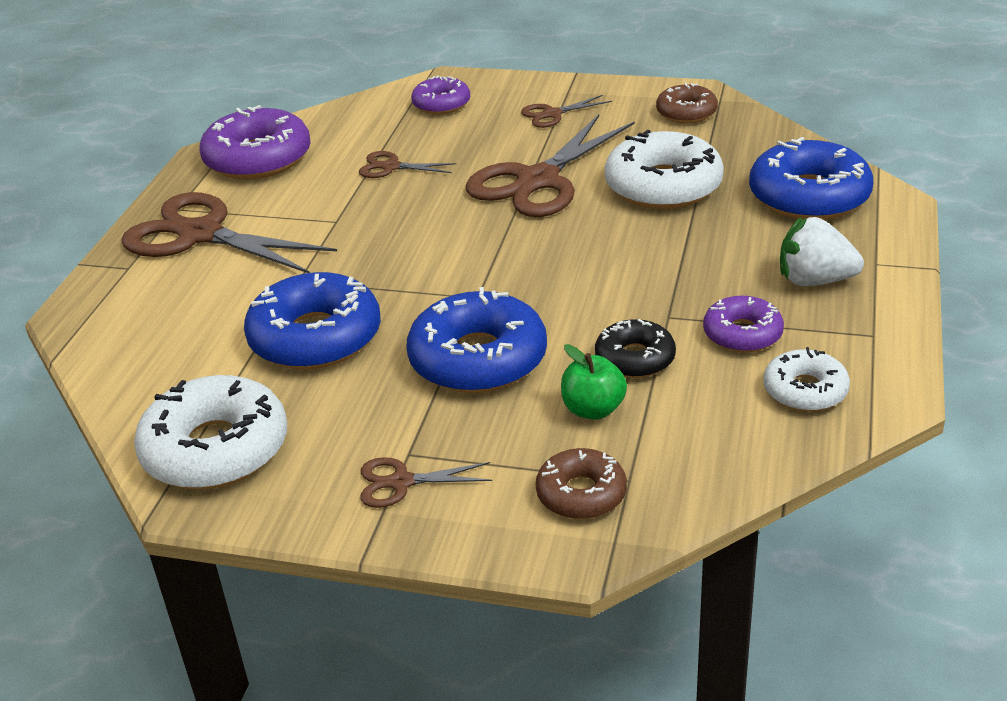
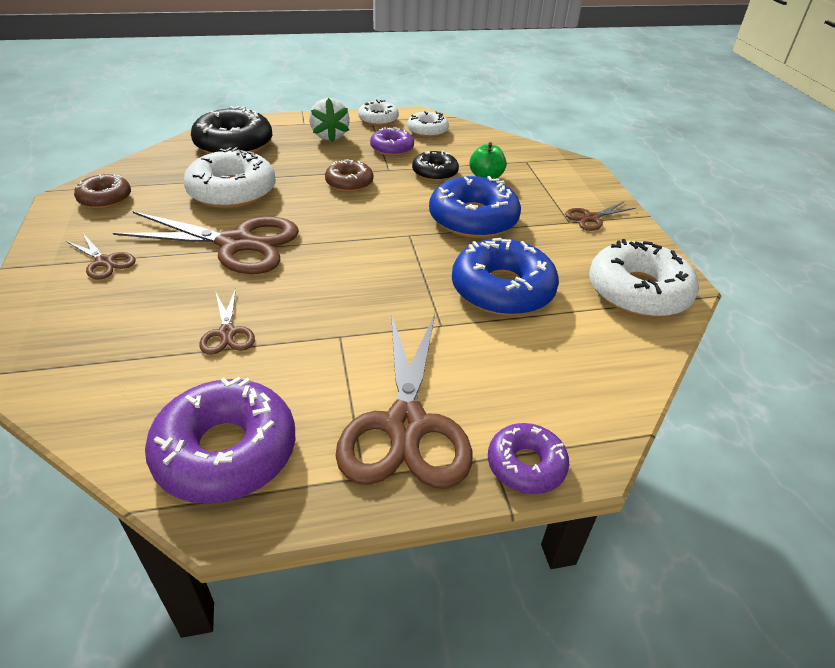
camera: 120 degrees left, 5 degrees up
(401, 482) = (591, 218): brown scissors -> brown scissors turned 90 degrees clockwise
(441, 104) = (73, 340): purple donut -> purple donut (526, 465)
(581, 494) = (547, 170): brown donut -> brown donut (349, 183)
(809, 196) = (234, 144): blue donut -> black donut
(874, 343) = (378, 119): none -> white donut

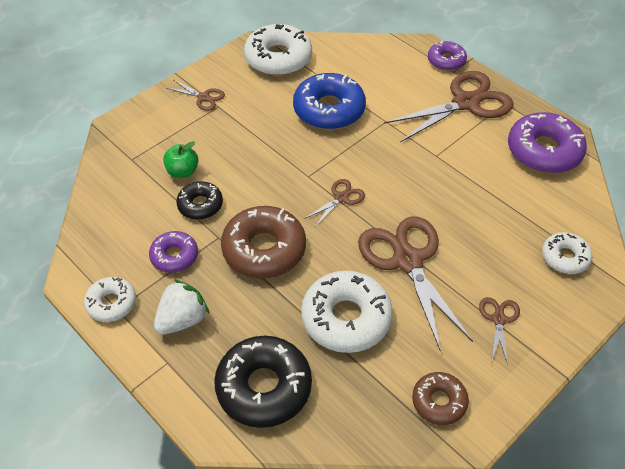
camera: 120 degrees left, 10 degrees up
(227, 333) = (484, 202): brown scissors -> brown scissors (341, 198)
(349, 183) = (264, 249): brown donut -> brown donut, size x1.76
(427, 131) = (113, 250): white donut -> white donut (565, 257)
(473, 219) = (257, 153): blue donut -> none

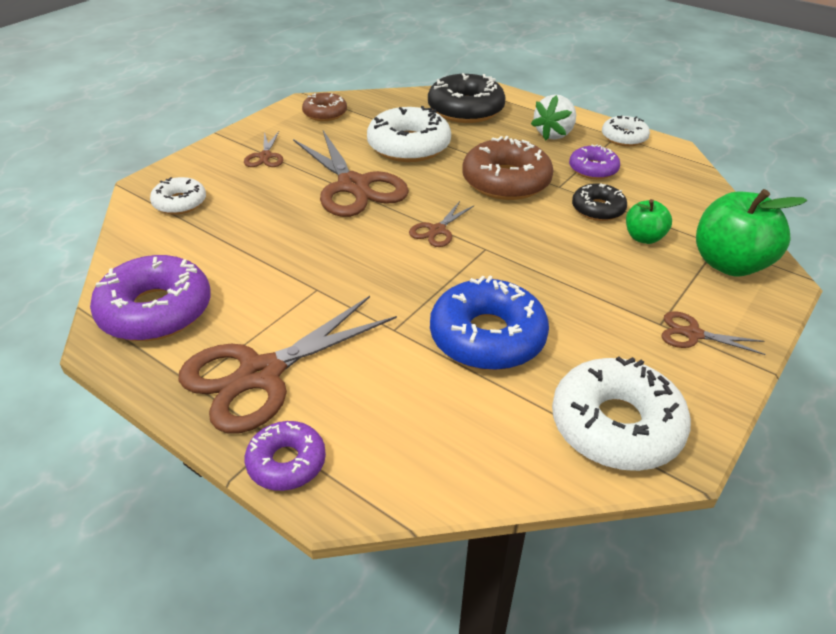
camera: 170 degrees right, 10 degrees down
(138, 142) = (729, 264): none -> green apple

